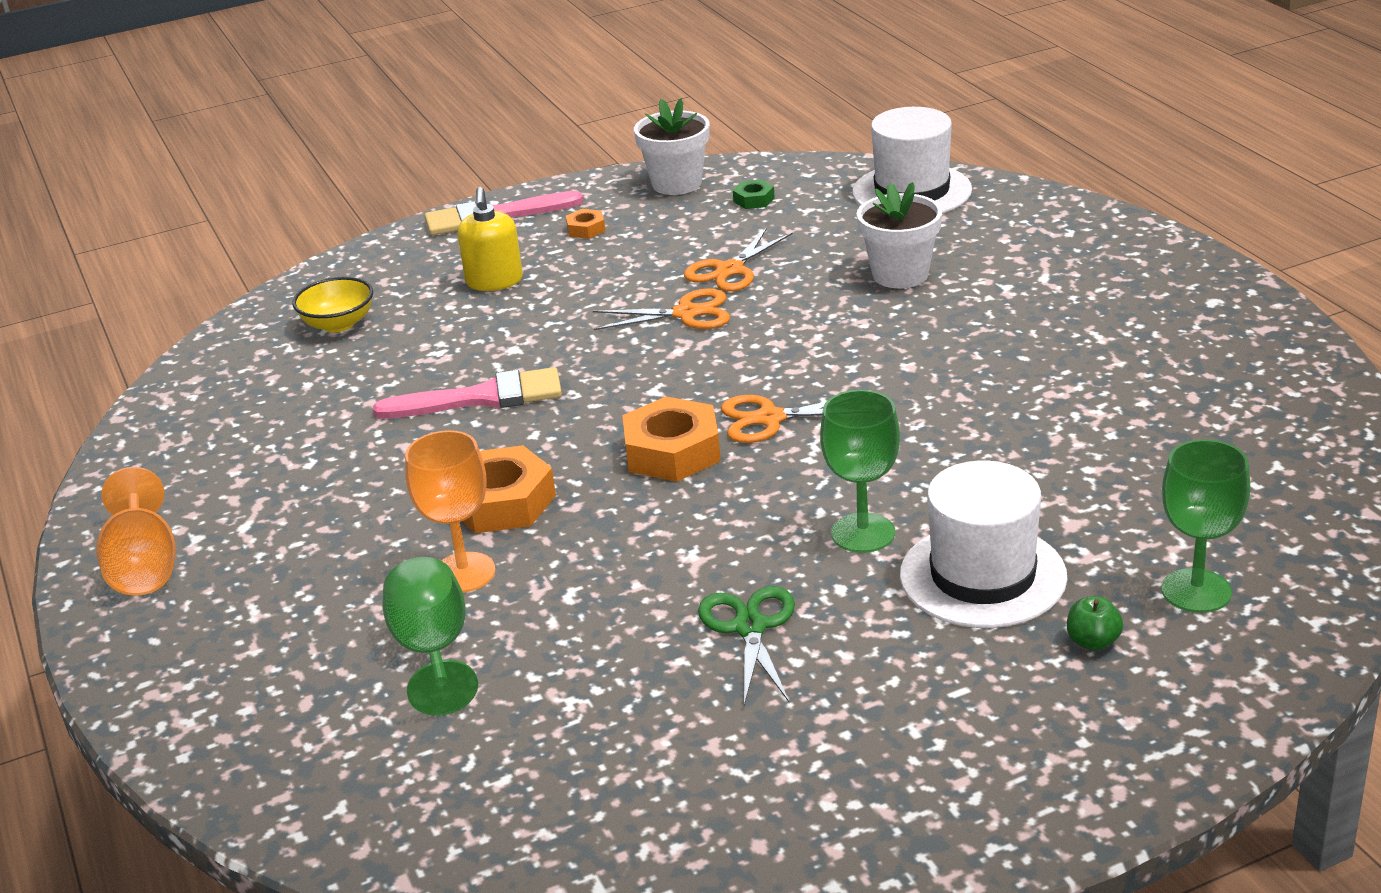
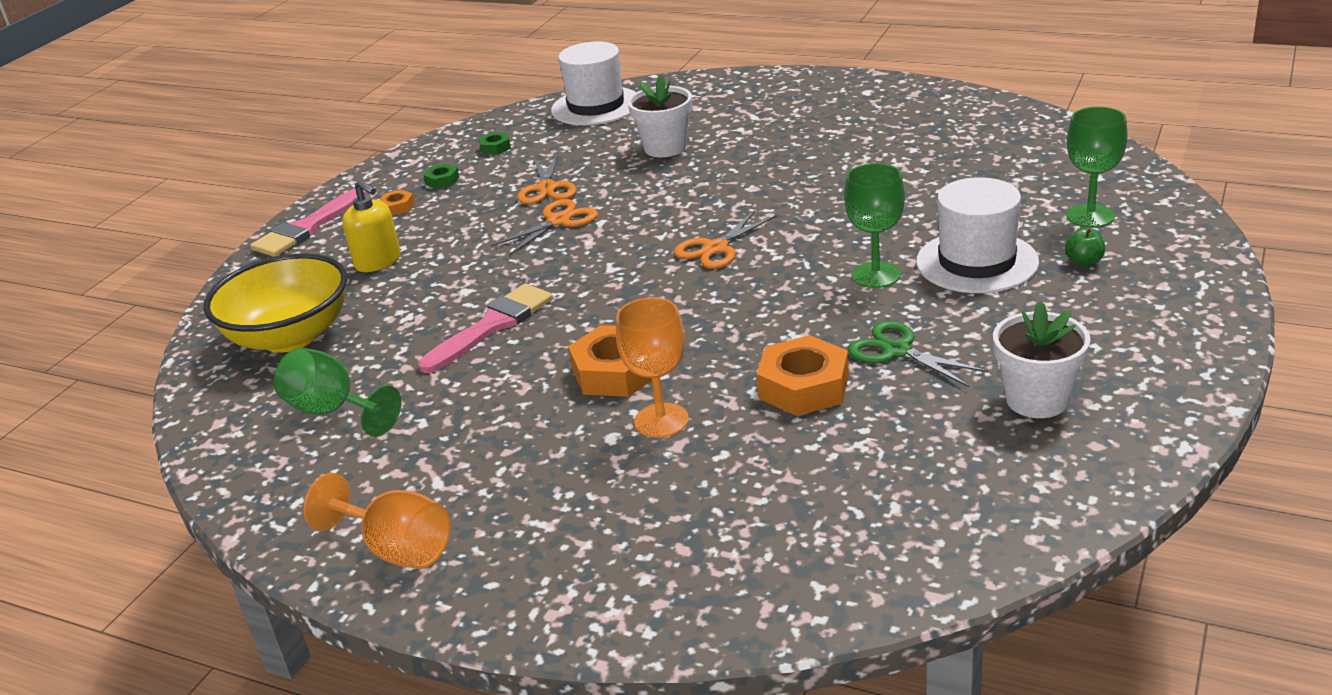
camera: 40 degrees left, 0 degrees up
(338, 324) = (290, 336): yellow bowl -> yellow bowl, size x1.89
(433, 651) = (720, 471): green goblet -> green goblet (333, 411)
(659, 217) = (442, 181): none -> green nut
(672, 452) = (684, 292): orange nut -> orange nut (803, 387)
(676, 183) = (421, 159): white flower pot -> white flower pot (1037, 400)

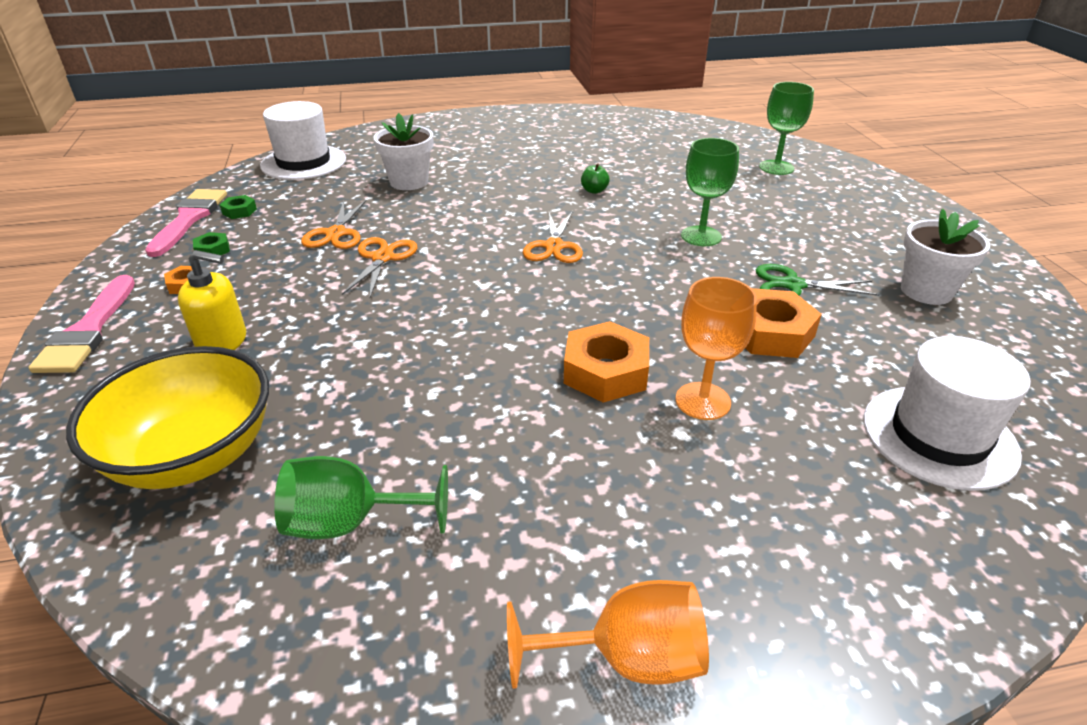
camera: 40 degrees left, 5 degrees up
(492, 325) = (431, 367): pink brush -> pink brush (189, 219)
(547, 188) = (336, 233): orange scissors -> orange scissors turned 45 degrees clockwise
(977, 262) = (753, 211): white hat -> white hat (939, 436)
(1084, 262) = (815, 195): green apple -> green apple (594, 190)

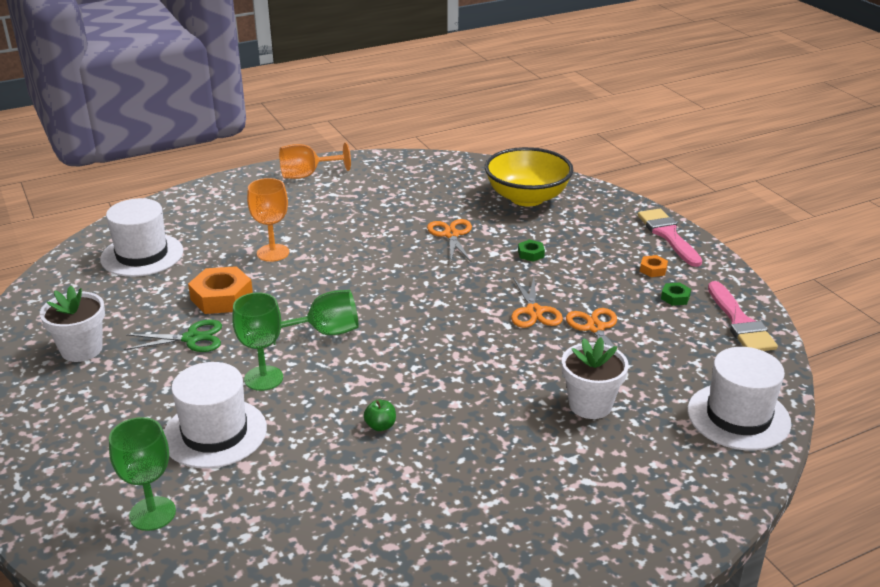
camera: 165 degrees right, 5 degrees down
(222, 342) = (578, 241): yellow soap dispenser -> none
(239, 211) = (709, 337): green nut -> green nut (531, 254)
(350, 523) = (433, 189): green goblet -> green goblet (325, 332)
(554, 246) = (397, 345): orange scissors -> orange scissors (451, 235)
(605, 371) = (332, 259): orange nut -> none
(741, 203) = (215, 433): none -> white hat

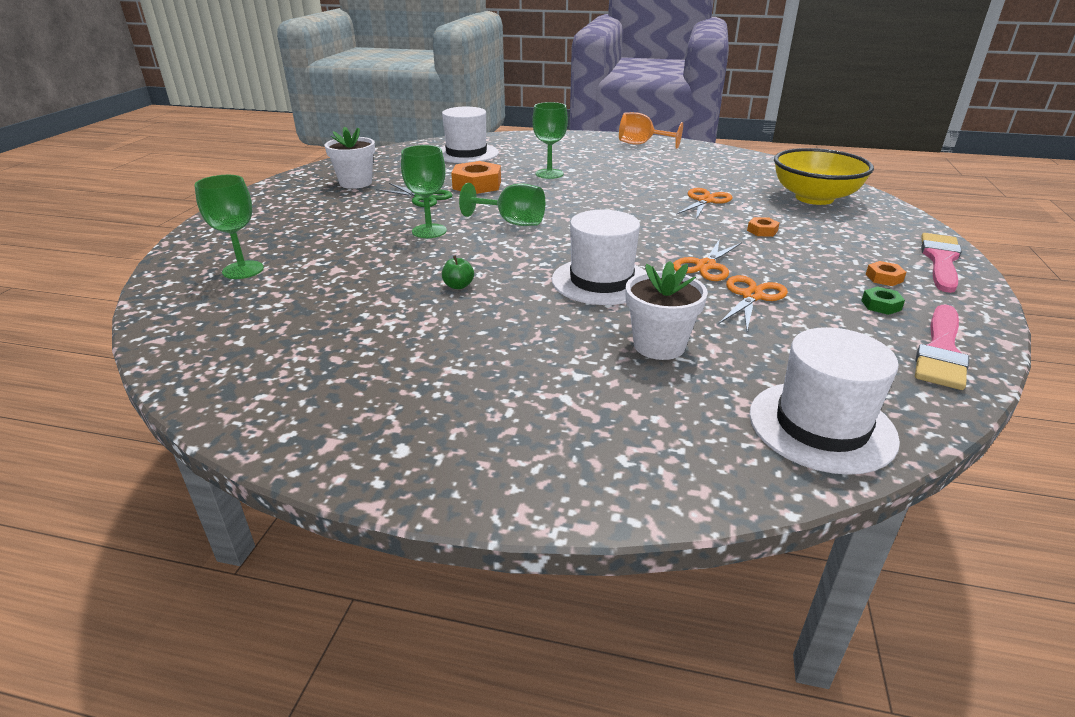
camera: 40 degrees right, 0 degrees up
(215, 433) = (349, 246): white hat -> white hat (601, 281)
(273, 253) = (549, 174): orange goblet -> green goblet
(531, 254) = (762, 231): green nut -> orange nut

